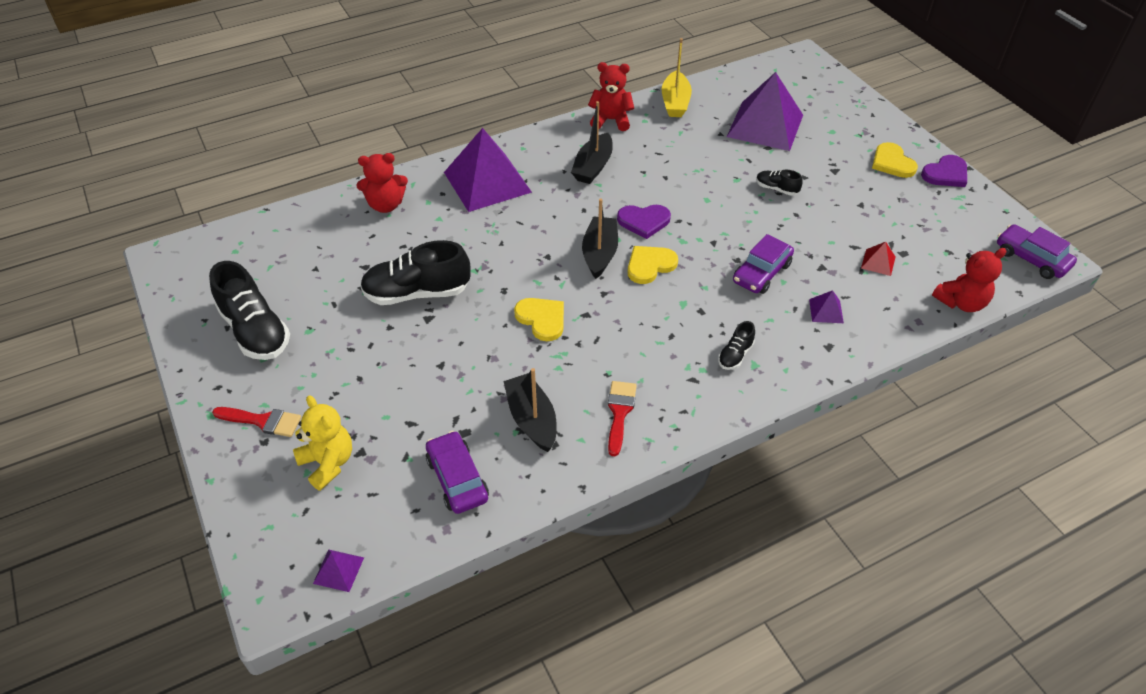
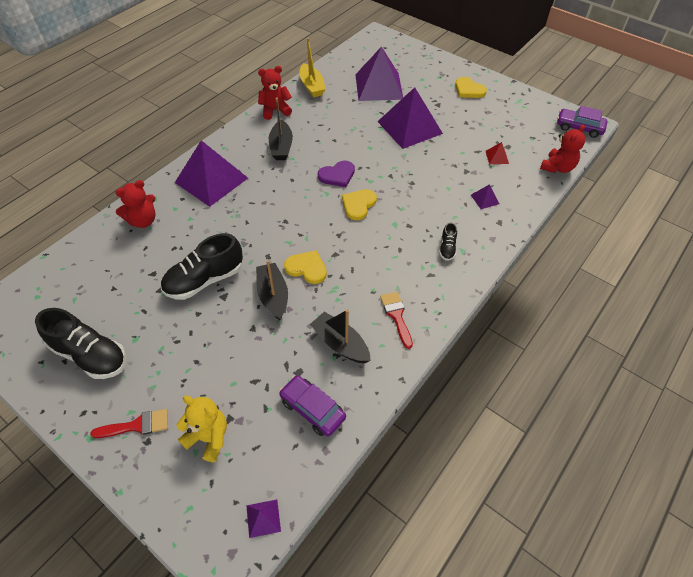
camera: 25 degrees left, 5 degrees up
(600, 253) = (320, 207): black boat -> black boat (273, 296)
(761, 273) = (432, 187): purple car -> none
(776, 189) = (409, 127): black shoe -> purple pyramid
(946, 174) = (503, 88): purple heart -> none

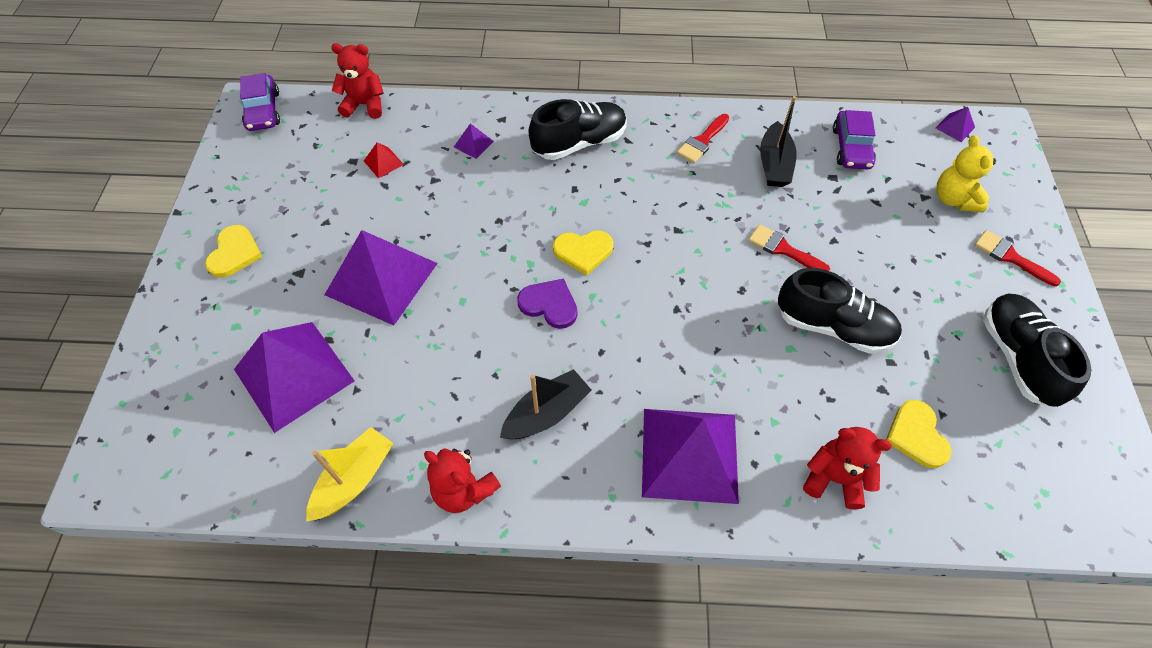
camera: 125 degrees left, 5 degrees up
(273, 296) = (783, 249): black boat -> red brush
(307, 268) = (720, 243): yellow heart -> yellow heart (916, 435)
(447, 248) = (579, 143): black shoe -> black shoe, size x2.10

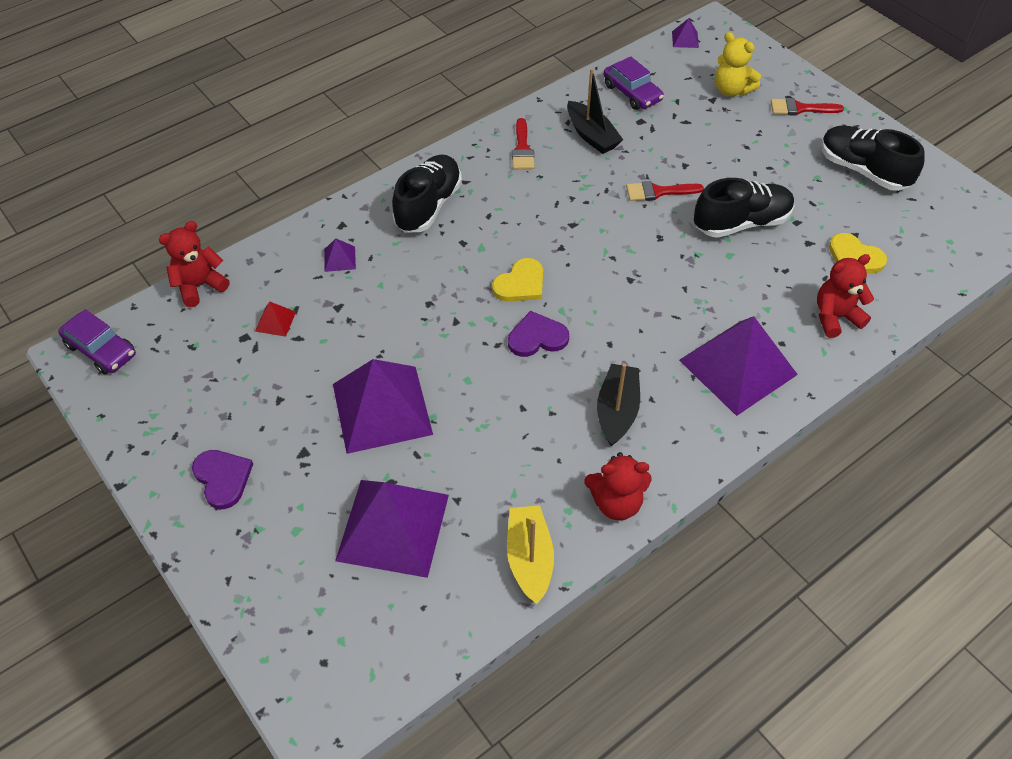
camera: 40 degrees left, 5 degrees down
(234, 253) = (222, 478): yellow heart -> purple heart

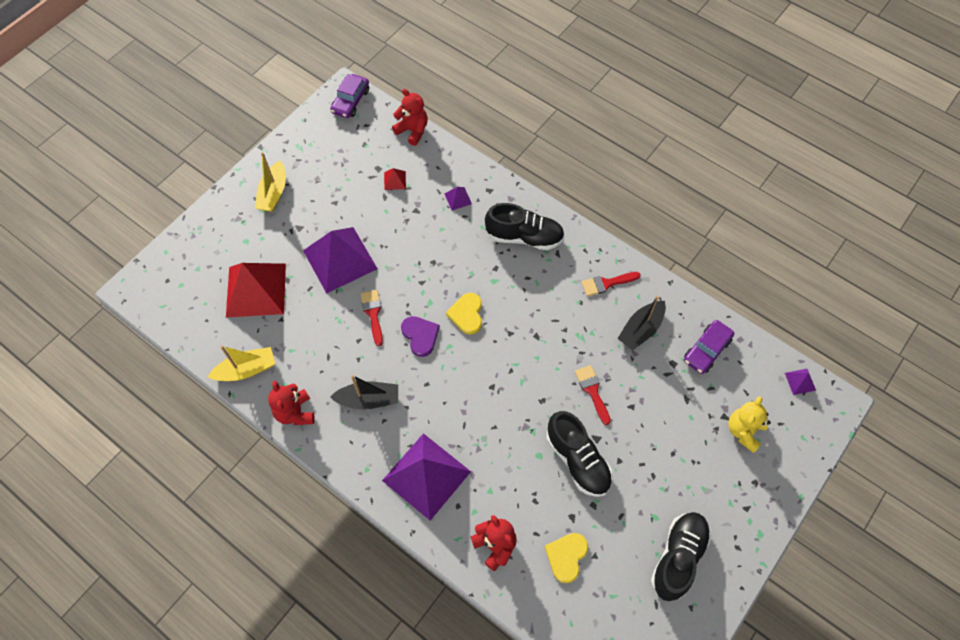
camera: 75 degrees right, 10 degrees up
(222, 478) = (273, 193): purple heart -> yellow boat
(393, 527) = (256, 290): purple pyramid -> red pyramid
(520, 283) = (467, 314): yellow heart -> yellow heart turned 60 degrees clockwise
(800, 108) = (742, 494): red brush -> red brush (373, 314)

